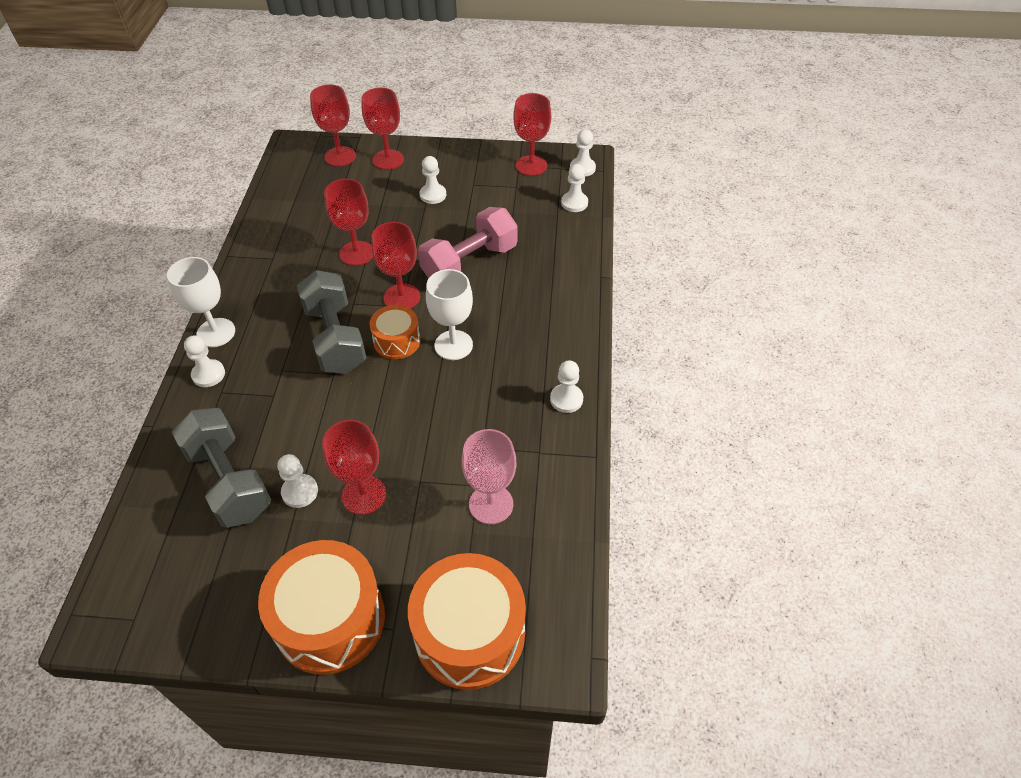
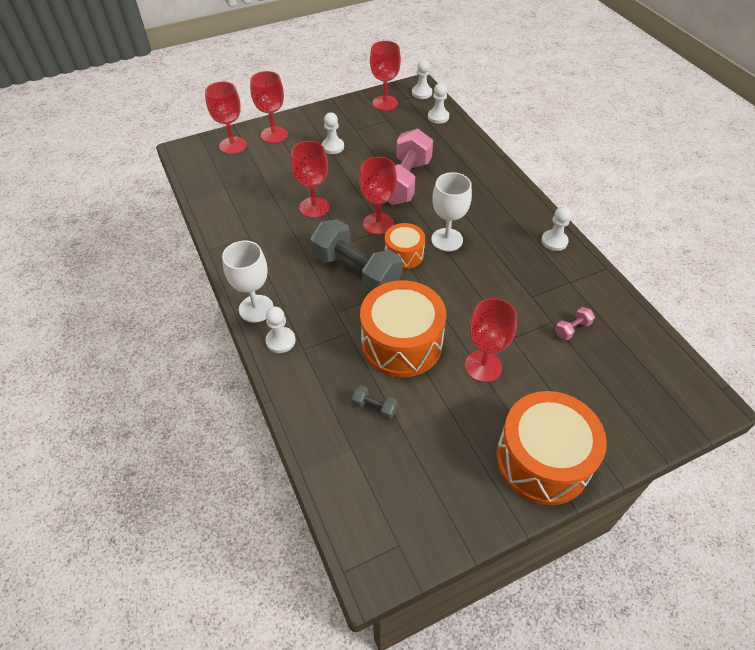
camera: 30 degrees left, 0 degrees up
(229, 481) = (374, 407): grey dumbbell -> grey dumbbell, size x0.40
(300, 492) = (435, 387): white pawn -> none
(469, 633) = (639, 416): orange drum -> orange drum (401, 343)
(491, 504) = (572, 329): pink goblet -> pink dumbbell

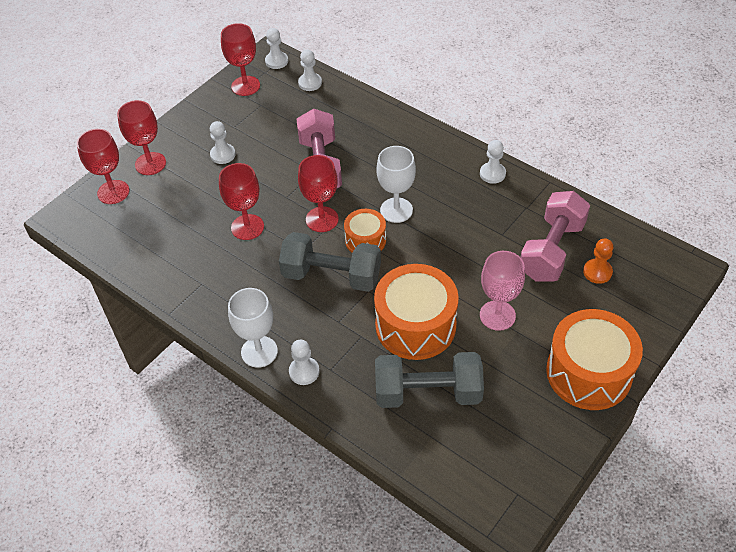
camera: 25 degrees left, 0 degrees up
(374, 407) = (428, 393): grey dumbbell -> grey dumbbell, size x2.49
(483, 366) = (497, 315): red goblet -> pink goblet
(572, 329) = (552, 250): pink dumbbell -> pink dumbbell, size x2.49
(607, 367) = (597, 272): none -> orange pawn

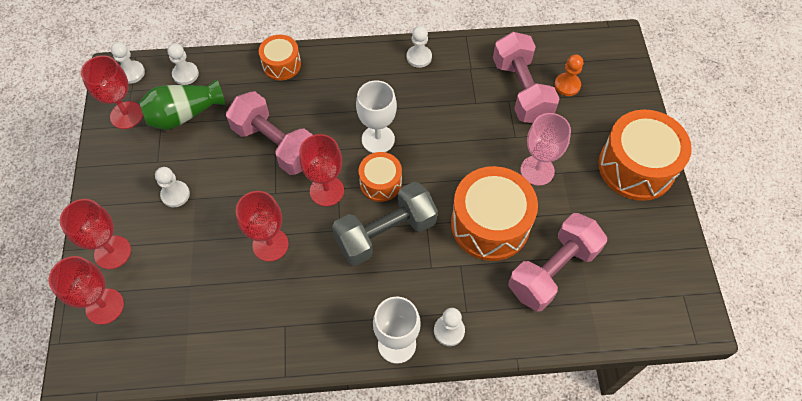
camera: 45 degrees left, 10 degrees up
(281, 108) = (184, 114): none -> green vase
(382, 116) = (281, 64): none -> orange drum
(428, 393) = (553, 270): grey dumbbell -> pink dumbbell

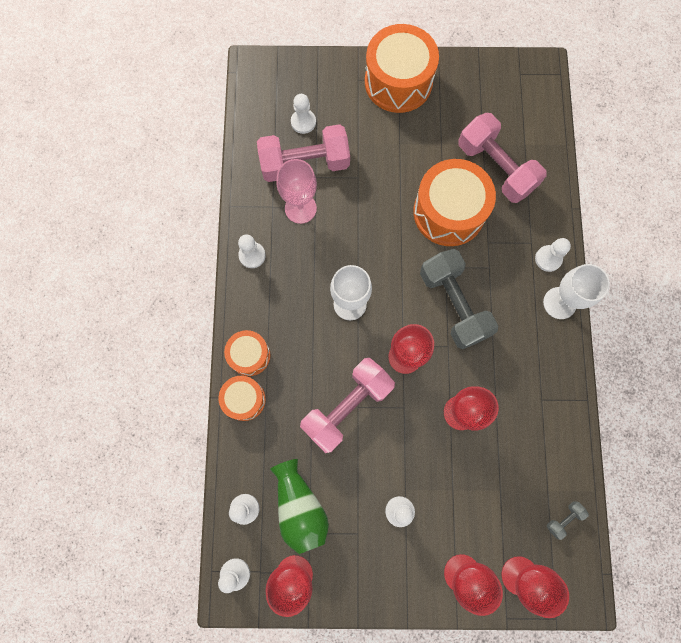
camera: 85 degrees left, 15 degrees up
(157, 350) = (564, 519): none -> grey dumbbell
(380, 183) = (399, 305): orange drum -> orange drum (249, 355)
(537, 170) = (396, 164): pink goblet -> pink goblet (300, 208)
(567, 85) = (303, 122): orange pawn -> white pawn

